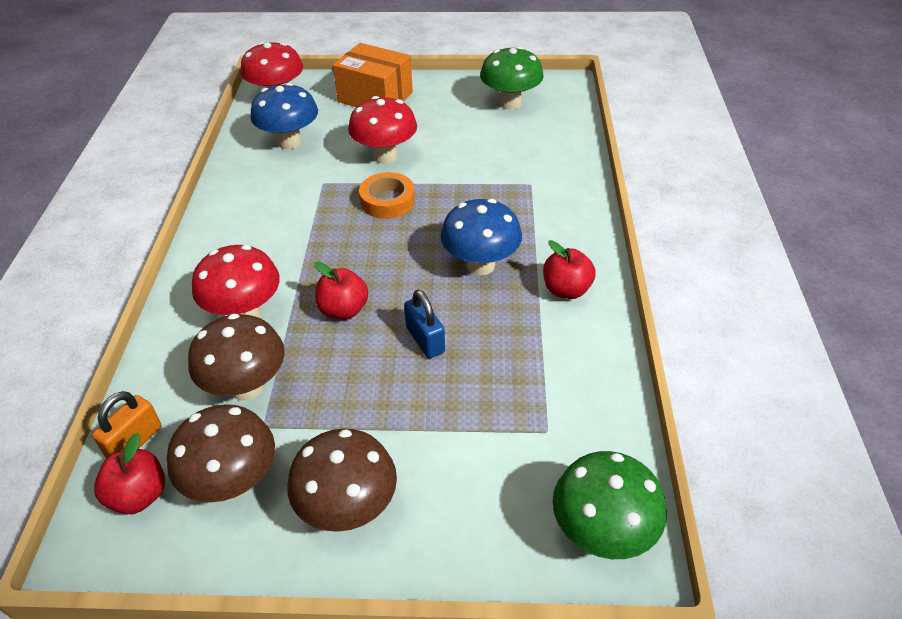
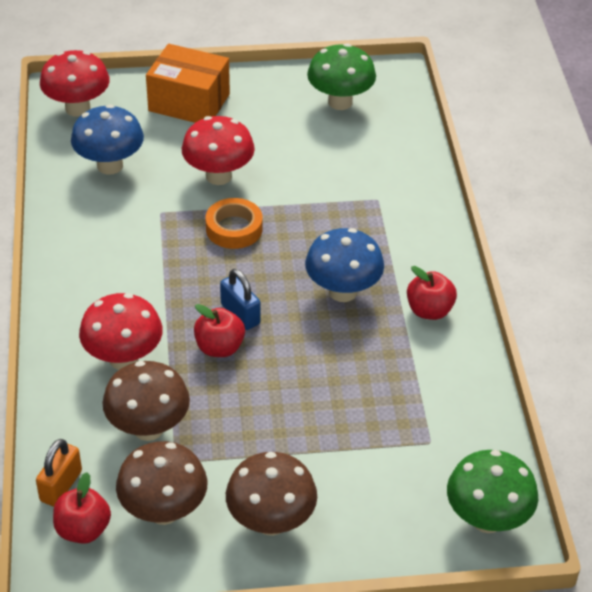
camera: 10 degrees left, 0 degrees up
(425, 340) = (305, 370): blue padlock -> blue padlock (240, 314)

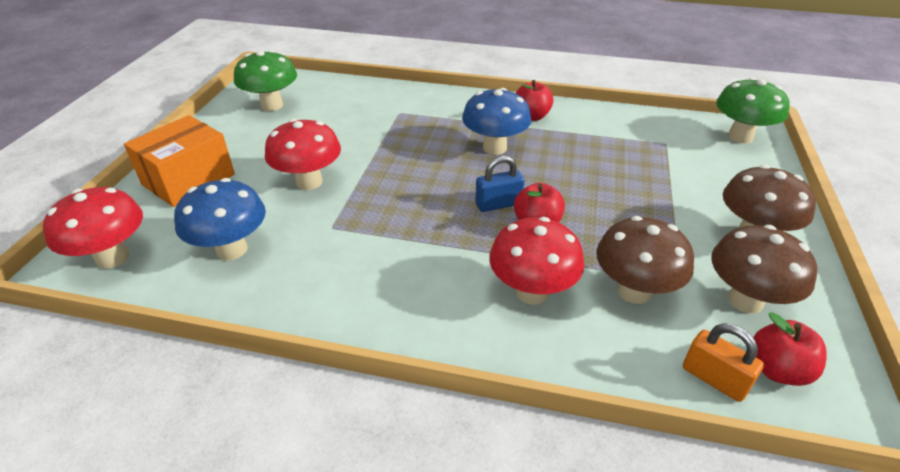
camera: 70 degrees left, 5 degrees down
(234, 229) = (386, 187): orange tape -> none

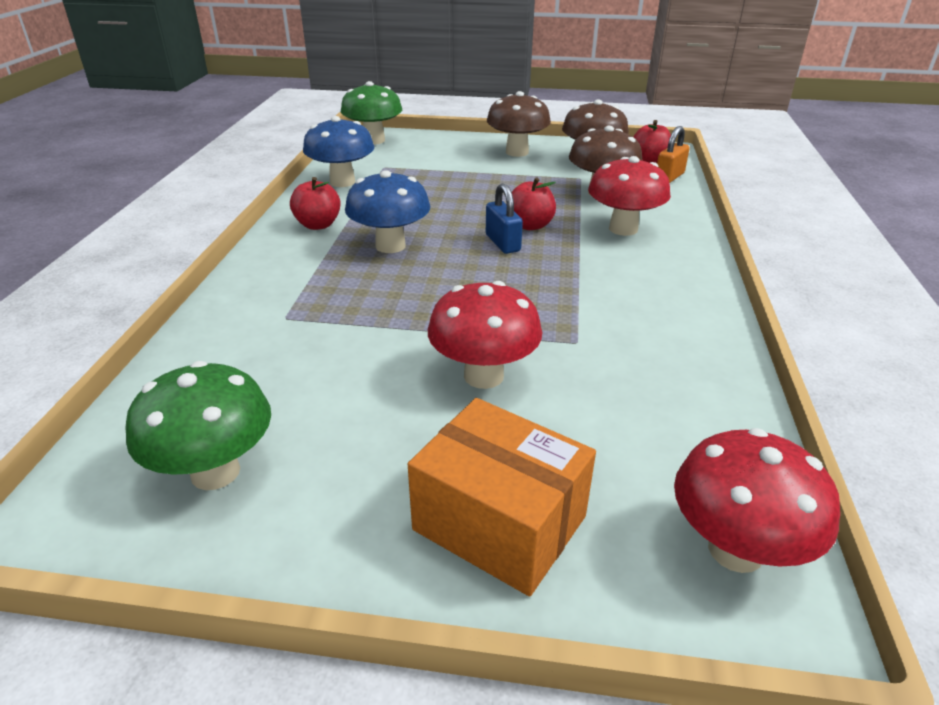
camera: 95 degrees left, 5 degrees down
(231, 249) = (654, 417): blue mushroom -> blue mushroom (342, 182)

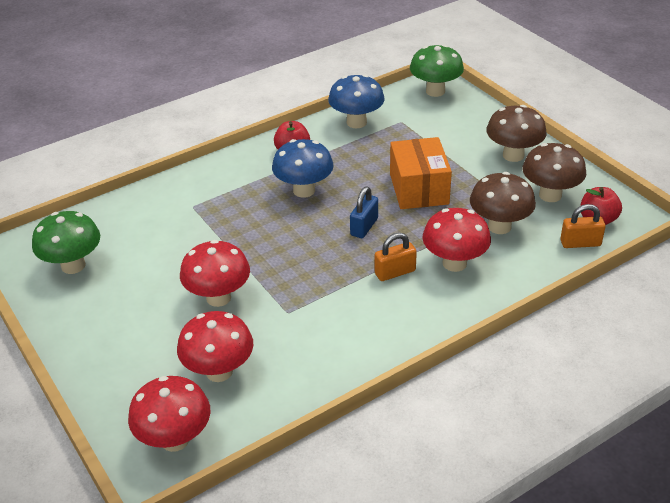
camera: 50 degrees right, 5 degrees up
(499, 523) = (122, 360): orange box -> orange box (419, 189)
(530, 225) = (403, 224): red apple -> none
(596, 258) = (395, 272): none -> orange padlock
(628, 440) = (219, 371): none -> red mushroom

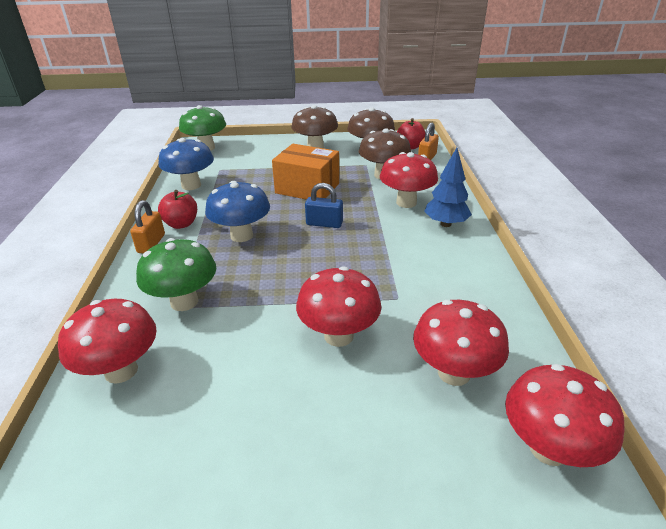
camera: 60 degrees left, 5 degrees down
(73, 265) = (153, 452): green mushroom -> green mushroom (184, 302)
(121, 218) = (121, 370): none -> red mushroom
(364, 227) = (324, 224): blue padlock -> blue padlock turned 45 degrees counterclockwise
(395, 272) = (394, 228): orange padlock -> orange padlock (151, 243)
(436, 304) = (445, 224): none -> blue tree

